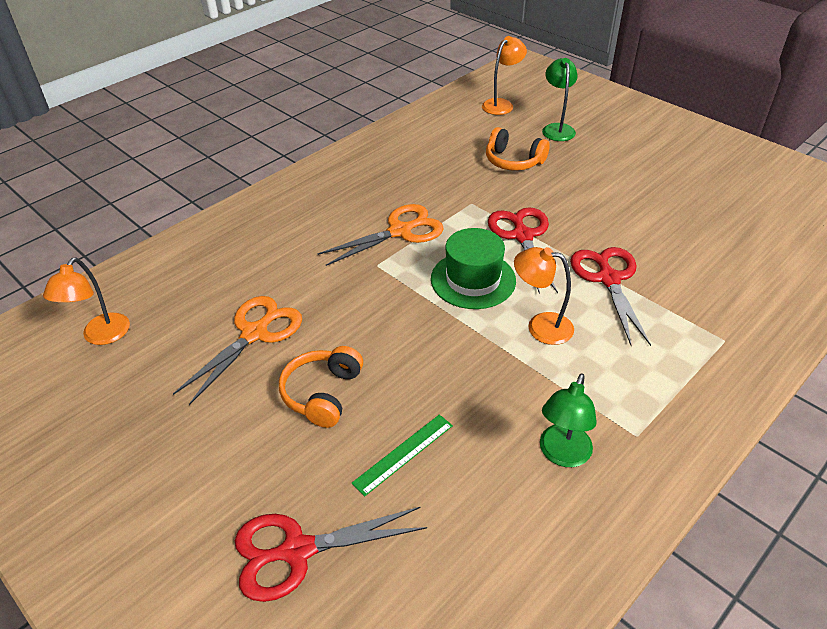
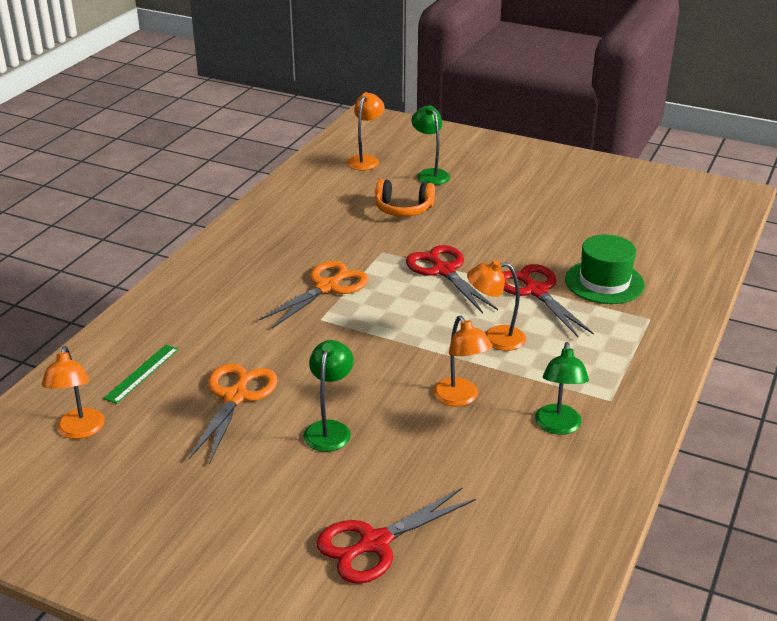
camera: 20 degrees left, 10 degrees down
(323, 394) = (329, 429): orange headphones -> green lamp
(403, 454) = (427, 456): green ruler -> green ruler (142, 373)
(471, 390) = (460, 398): none -> orange lamp
(473, 280) = (417, 314): green hat -> green hat (604, 282)

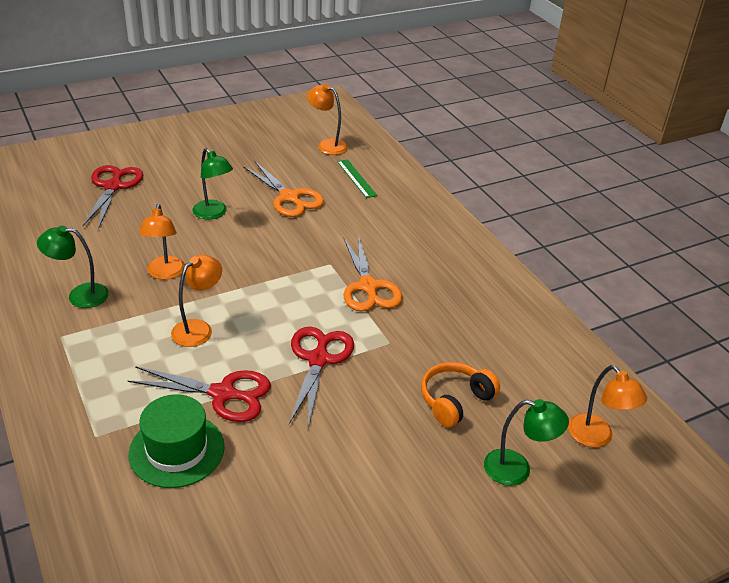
camera: 125 degrees right, 5 degrees up
(444, 271) = (318, 360): red scissors -> red scissors turned 90 degrees counterclockwise
(460, 398) = (165, 273): orange lamp -> orange lamp turned 105 degrees counterclockwise
(558, 427) = (79, 295): green lamp -> green lamp turned 45 degrees counterclockwise

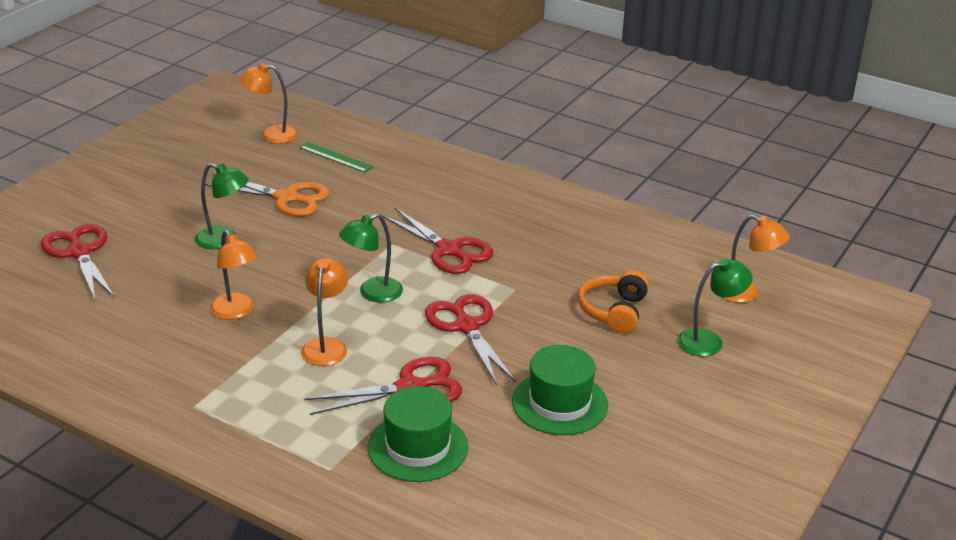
camera: 30 degrees left, 5 degrees down
(79, 295) = (169, 365): green lamp -> green lamp (372, 293)
(327, 466) = (559, 403): none -> green hat
(368, 286) = (448, 250): orange scissors -> red scissors

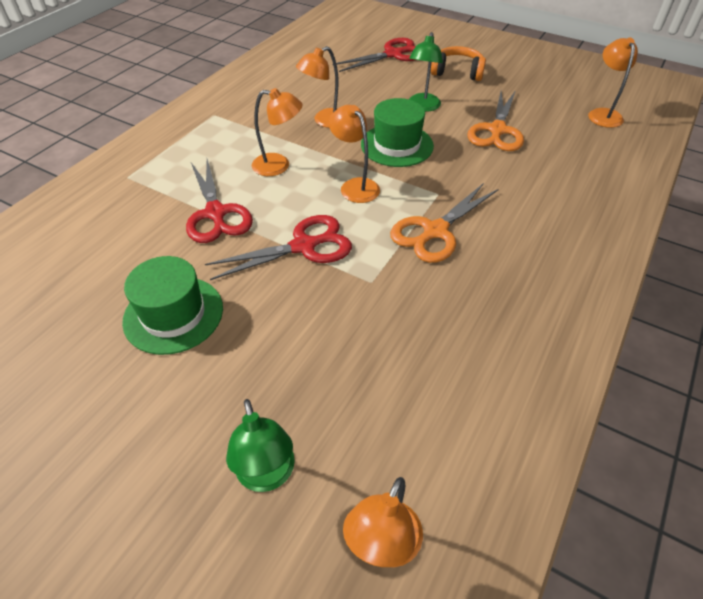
camera: 90 degrees right, 15 degrees up
(336, 157) = (582, 152): green ruler -> none
(372, 293) = (355, 186): green lamp -> orange lamp
(418, 447) = (137, 220): green hat -> green hat (397, 145)
(448, 250) = (435, 231): red scissors -> orange scissors
(614, 311) = (332, 370): orange headphones -> orange headphones (457, 72)

